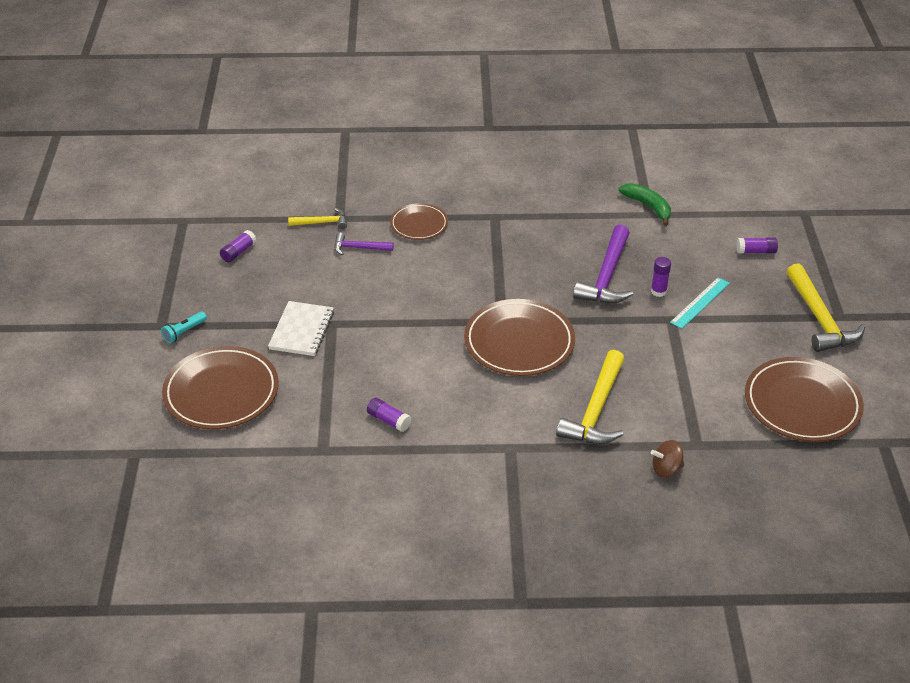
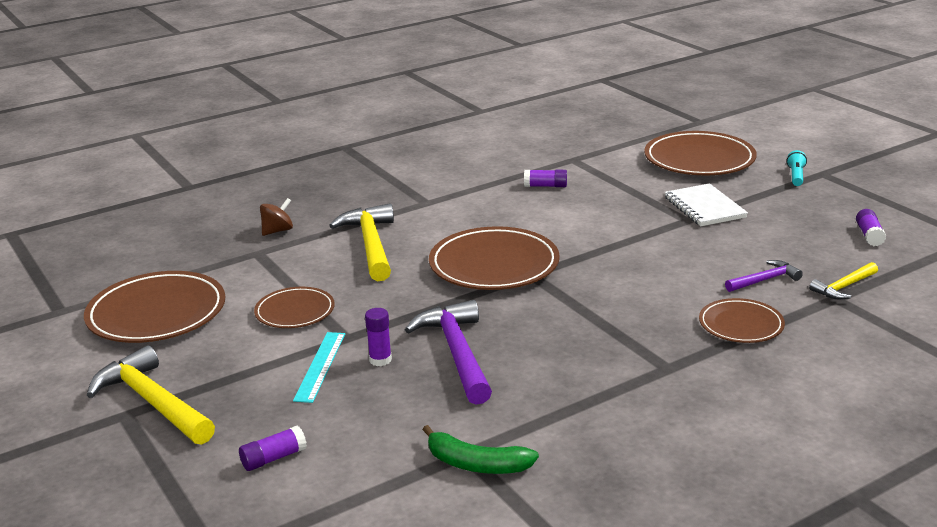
camera: 150 degrees right, 15 degrees down
(695, 359) = (295, 312): none -> brown plate

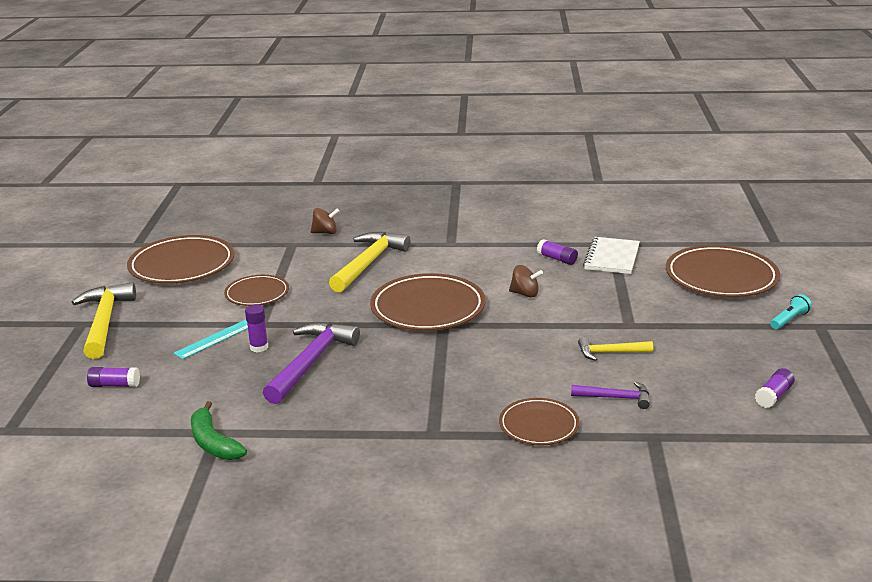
camera: 35 degrees right, 0 degrees up
(563, 224) = (525, 294): none -> brown spinning top
(704, 207) = (660, 319): white notebook -> white notebook (611, 257)
(843, 287) = (675, 430): yellow hammer -> yellow hammer (610, 353)

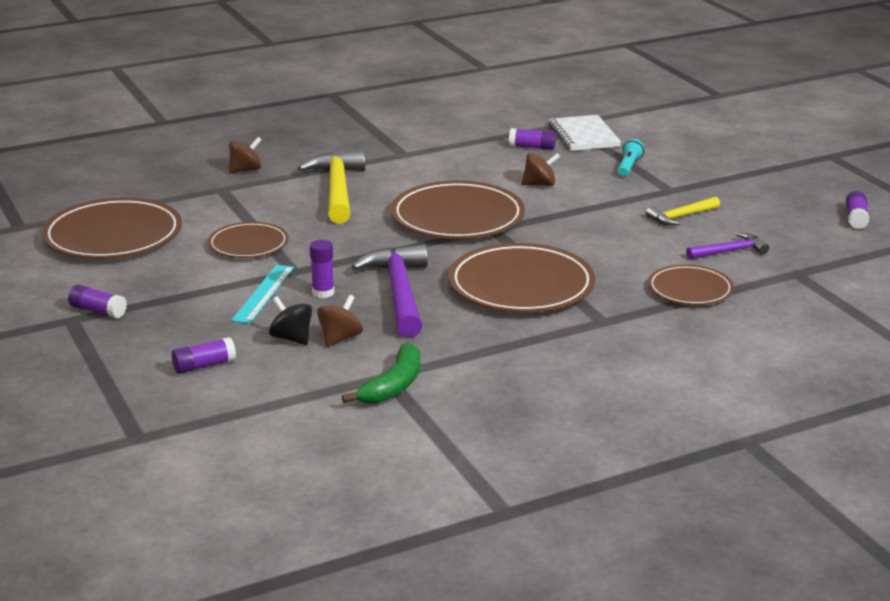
camera: 30 degrees left, 0 degrees up
(104, 321) = (98, 311): yellow hammer -> purple glue stick
(194, 380) = (291, 338): none -> black spinning top
(213, 442) = (393, 385): green banana -> green banana turned 90 degrees counterclockwise
(225, 389) = (340, 338): none -> brown spinning top
(721, 277) = (704, 133): brown plate -> brown plate (521, 286)
(789, 320) = (802, 156): turquoise flashlight -> turquoise flashlight (628, 167)

